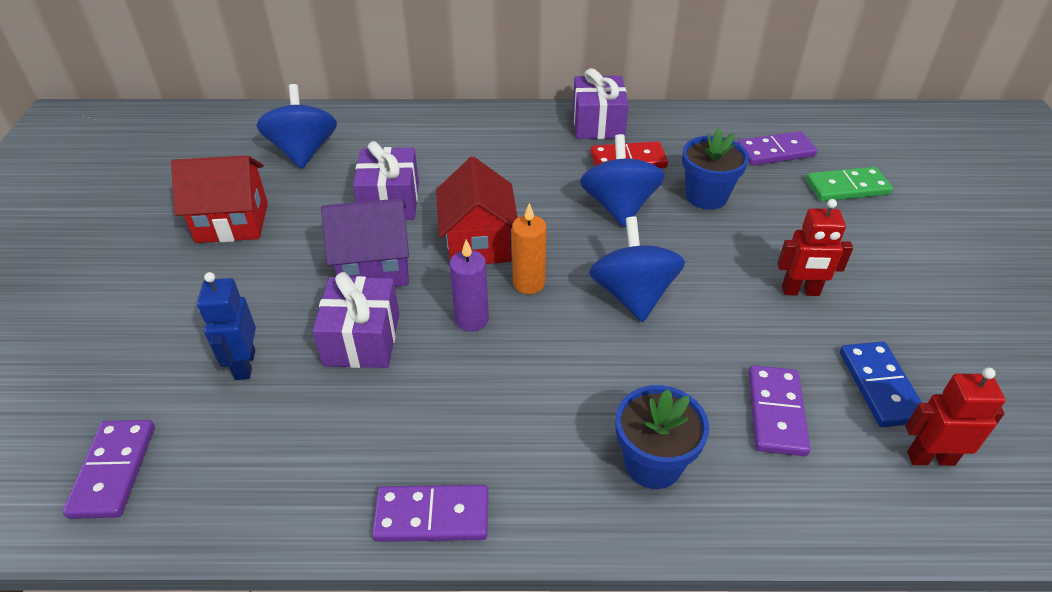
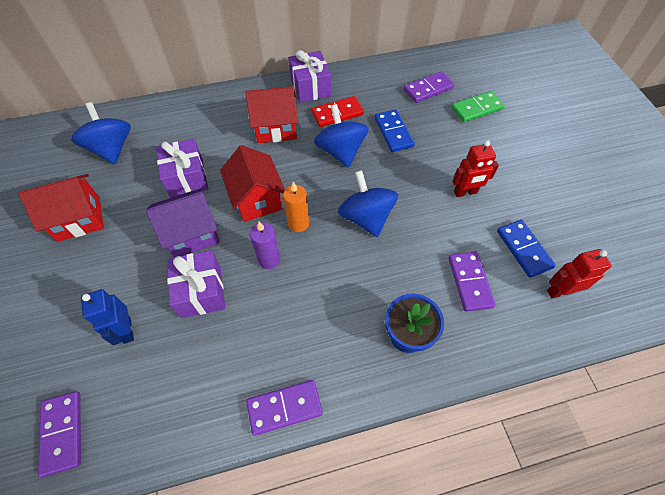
camera: 15 degrees left, 15 degrees up
(533, 163) = (275, 128): none -> red house
(706, 196) = (393, 132): blue flower pot -> blue domino

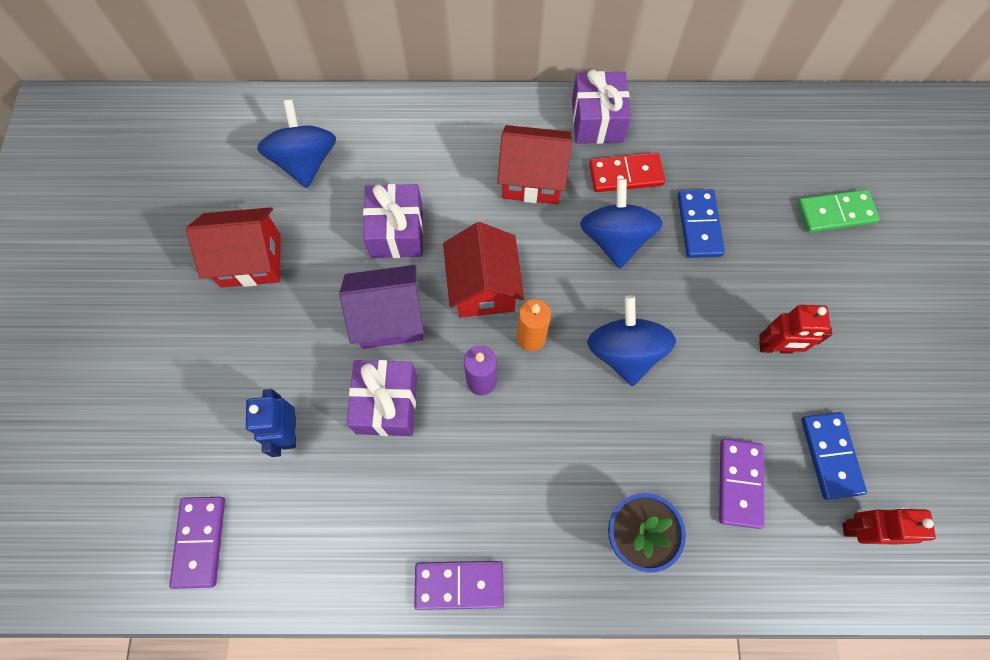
camera: 15 degrees right, 10 degrees up
(428, 89) = (771, 162): purple domino -> none

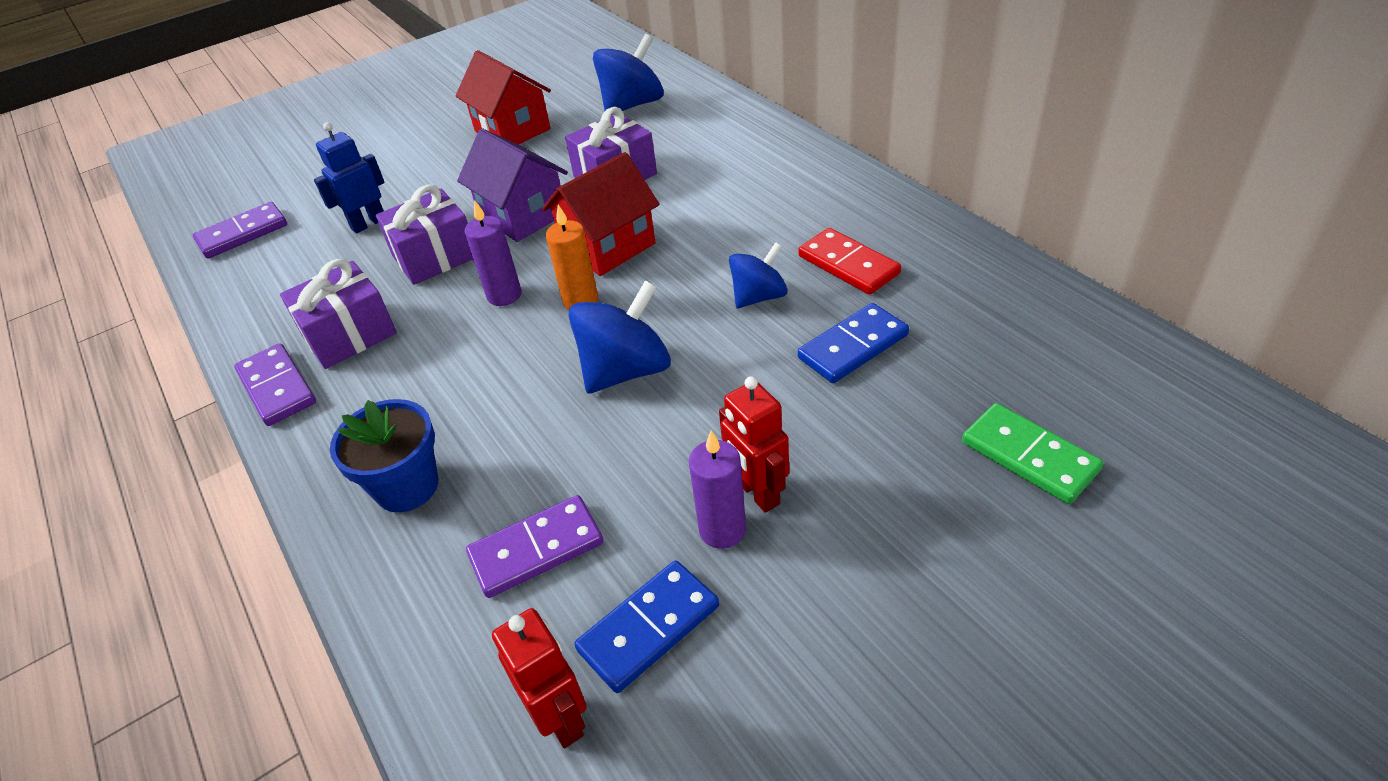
camera: 60 degrees right, 25 degrees down
(532, 179) = (763, 214): red house -> none
(597, 120) = (889, 215): purple gift -> purple gift (349, 334)
(615, 239) = (758, 297): blue spinning top -> blue spinning top, size x0.64
(789, 381) = (722, 530): none -> purple candle

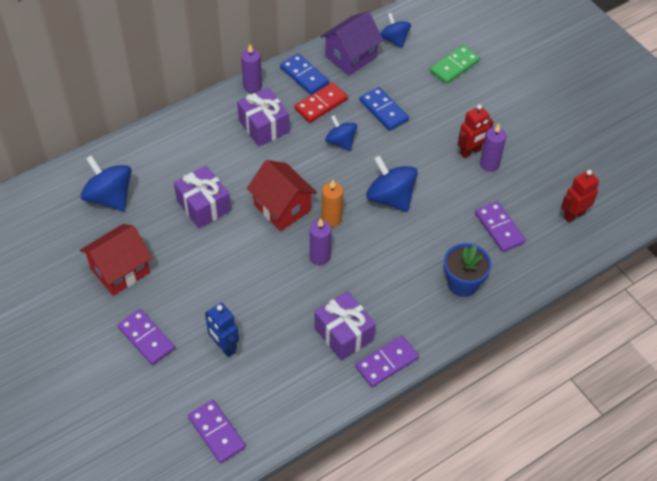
camera: 95 degrees left, 10 degrees up
(404, 163) = (146, 338): none -> purple domino
(435, 256) = (272, 299): purple gift -> purple gift (263, 126)
(522, 215) = (238, 254): purple house -> purple house (351, 57)
(649, 628) = (536, 189): blue domino -> blue domino (304, 76)
(871, 188) = (252, 86): none -> purple candle
(1073, 349) = (394, 40): none -> blue spinning top

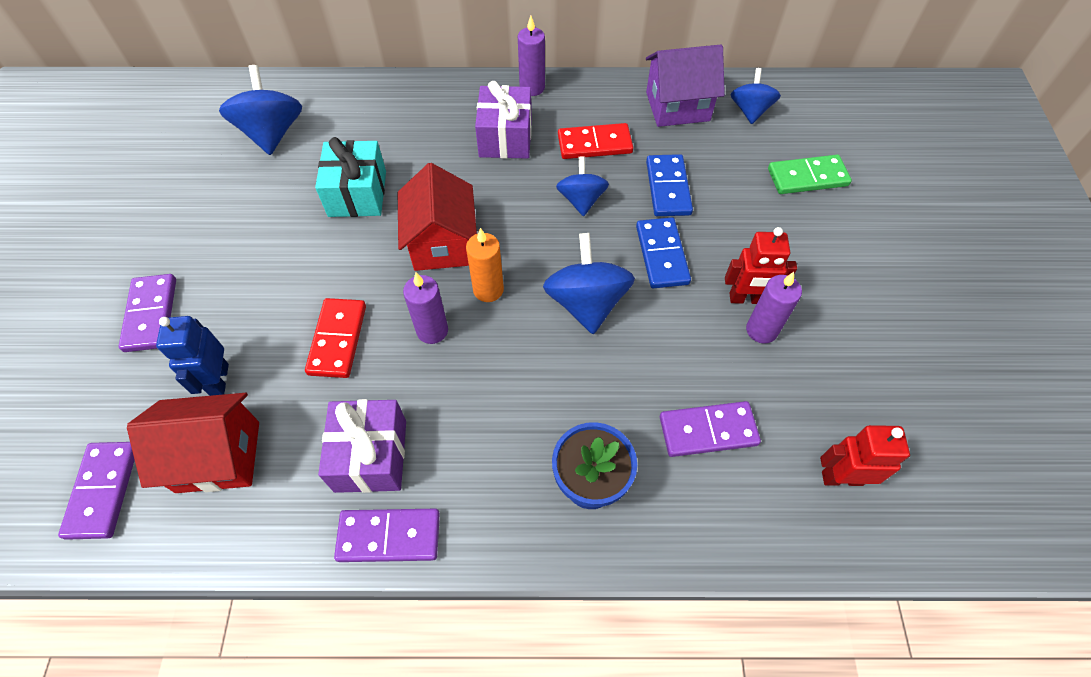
camera: 35 degrees right, 5 degrees up
(120, 270) = (203, 219): red house -> red house (218, 456)
(203, 206) = (357, 193): purple gift -> turquoise gift
(271, 290) = (337, 339): none -> red domino
(304, 76) = (602, 103): blue domino -> blue domino (662, 255)
(499, 228) = (708, 431): purple domino -> purple domino turned 75 degrees clockwise

